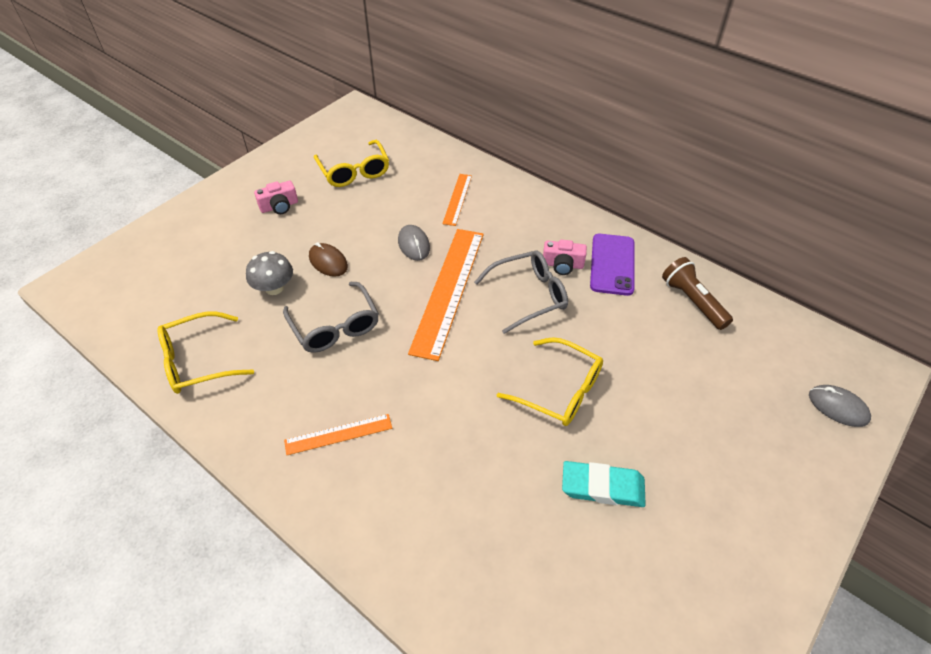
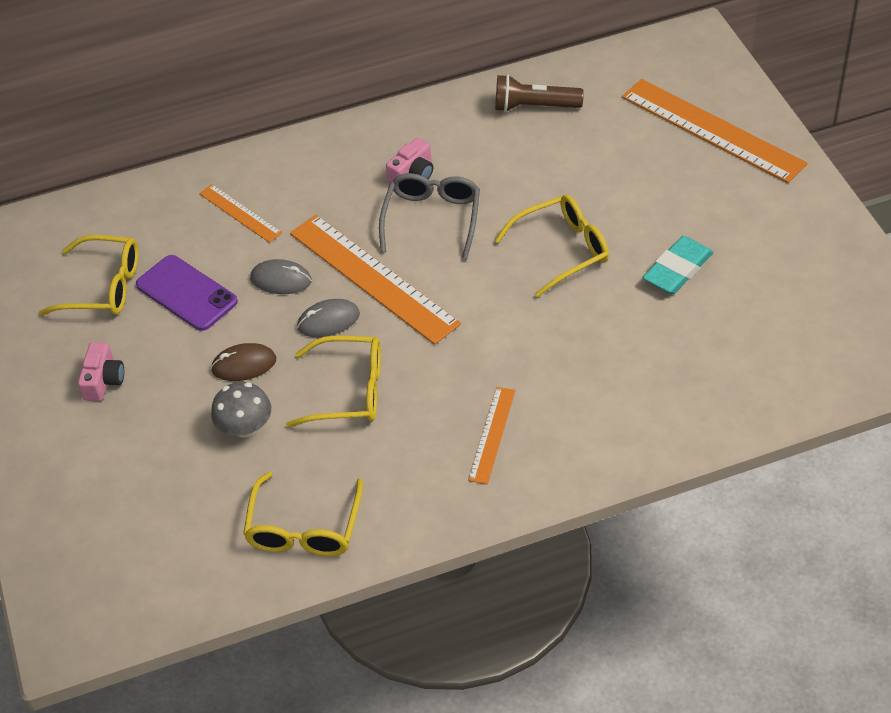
camera: 55 degrees left, 0 degrees up
(335, 326) = (349, 391): grey glasses -> yellow glasses
(612, 264) = (443, 137): purple phone -> purple phone (186, 293)
(787, 436) = (712, 130): none -> orange ruler
(838, 407) = (708, 84): grey mouse -> grey mouse (328, 321)

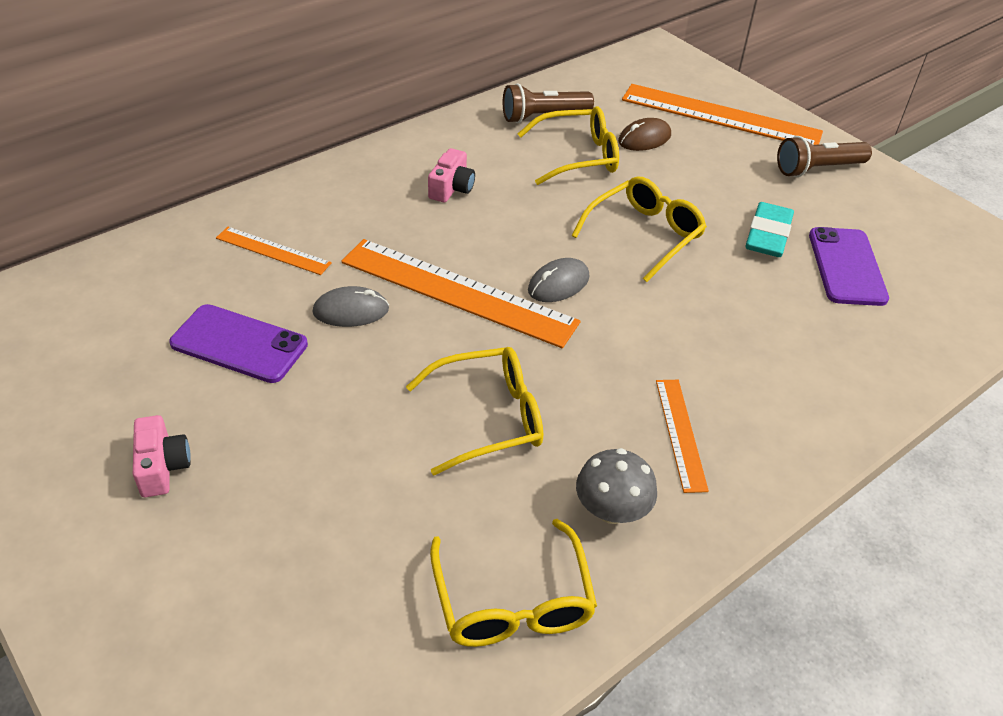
camera: 25 degrees left, 5 degrees down
(103, 287) = (126, 354): yellow glasses -> yellow glasses (578, 156)
(244, 365) = (344, 412): brown mouse -> brown mouse (644, 139)
(245, 427) = (377, 487): grey mushroom -> grey mushroom (611, 510)
(328, 321) = (427, 345): grey mouse -> grey mouse (558, 284)
(432, 219) = (493, 226): grey glasses -> none
(732, 314) = (846, 267): none -> purple phone
(773, 206) = (818, 169): none -> brown flashlight

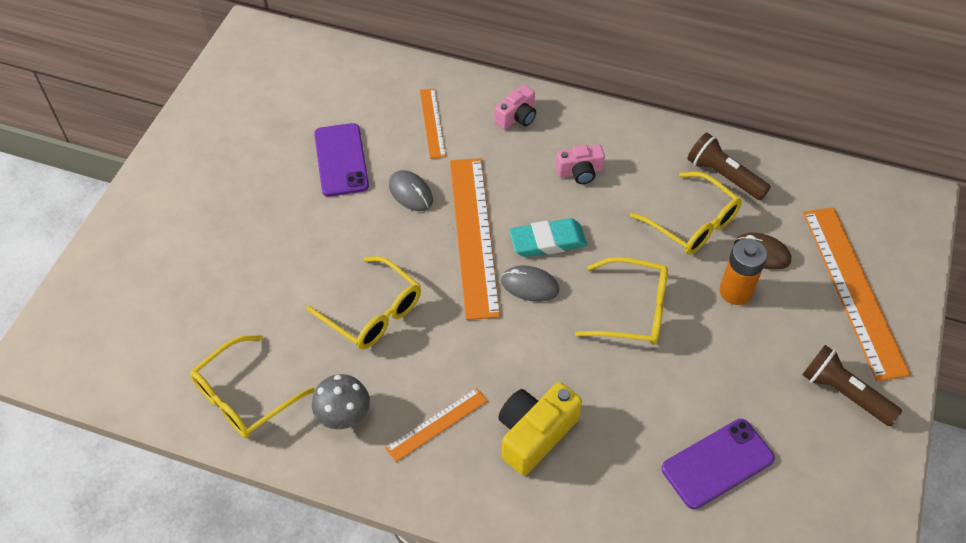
camera: 60 degrees right, 10 degrees up
(162, 467) = (230, 188): pink camera -> pink camera (517, 117)
(672, 170) = (735, 291): none -> orange battery
(742, 365) = (534, 434): none -> yellow camera
(768, 235) = (709, 392): turquoise eraser -> turquoise eraser (547, 241)

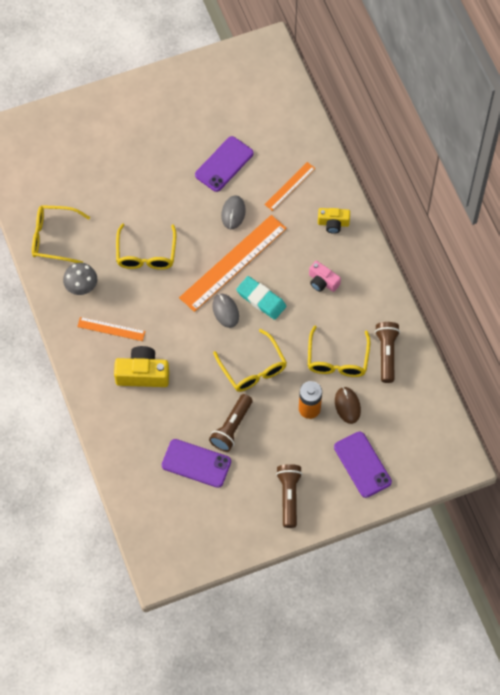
camera: 50 degrees right, 10 degrees up
(517, 117) = (333, 223): pink camera -> yellow camera
(697, 388) = (232, 428): none -> brown flashlight
(853, 290) = (362, 464): orange ruler -> purple phone

